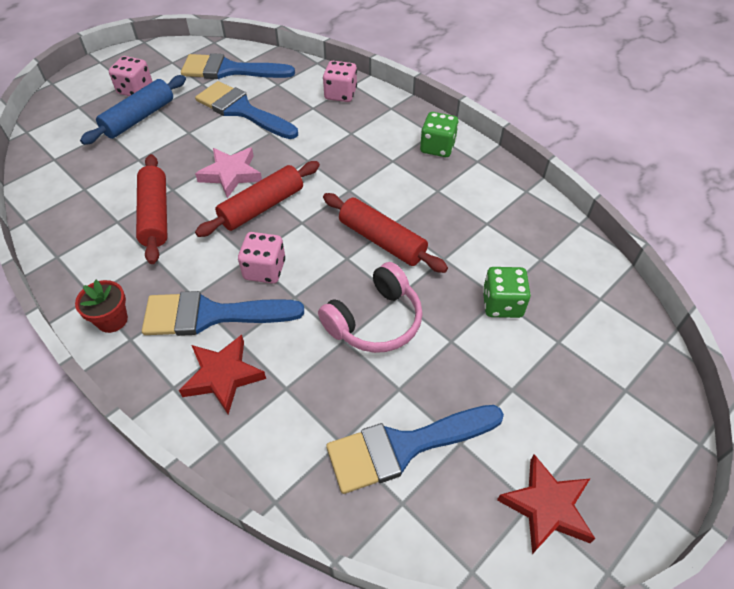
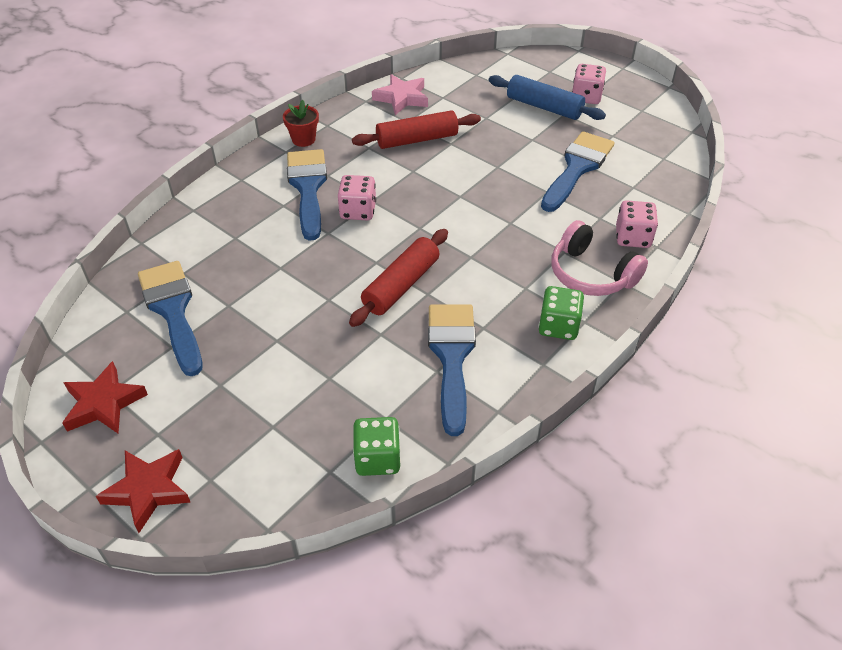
camera: 85 degrees right, 5 degrees down
(223, 376) = (248, 202): red star -> red star (148, 490)
(229, 70) = (644, 150): blue brush -> blue brush (451, 357)
(231, 174) = (477, 174): pink star -> pink star (401, 98)
(262, 207) = (436, 199): red rolling pin -> none
(375, 321) = (300, 286): pink headphones -> pink headphones (591, 274)
(502, 304) = (321, 380): green dice -> green dice (377, 458)

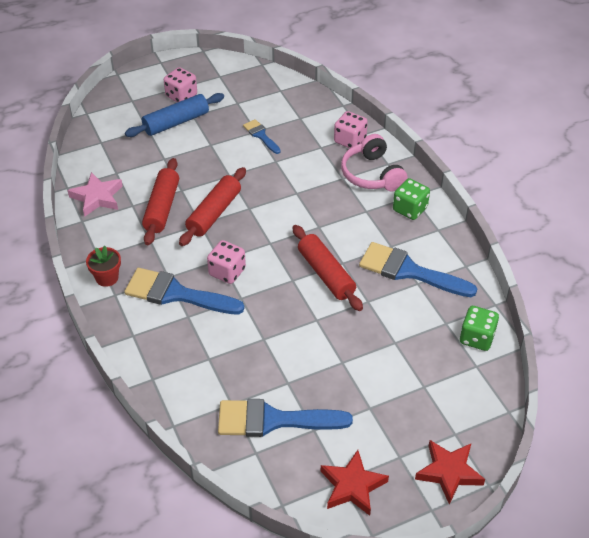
camera: 65 degrees left, 0 degrees up
(434, 175) = (214, 213): none -> red rolling pin
(577, 168) = (261, 135): blue brush -> blue brush, size x0.52
(591, 274) = (372, 174): pink headphones -> pink headphones turned 90 degrees clockwise

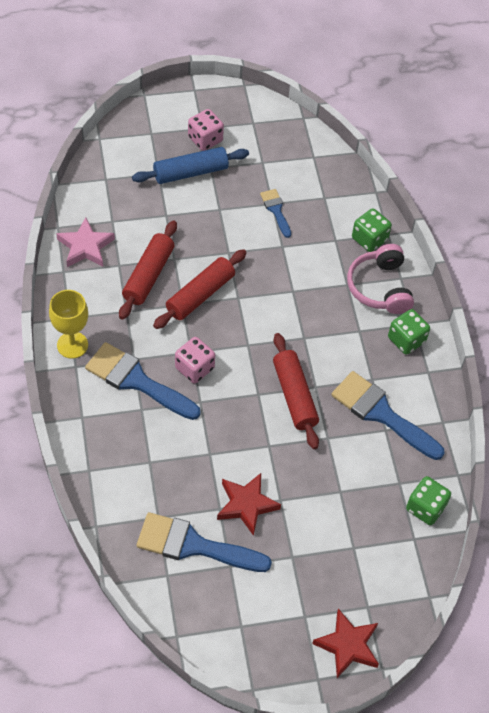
camera: 10 degrees right, 10 degrees up
(107, 278) = (72, 345): red flower pot -> yellow goblet
(350, 140) = (369, 239): pink dice -> green dice
(352, 486) = (249, 634): red star -> red star (246, 505)

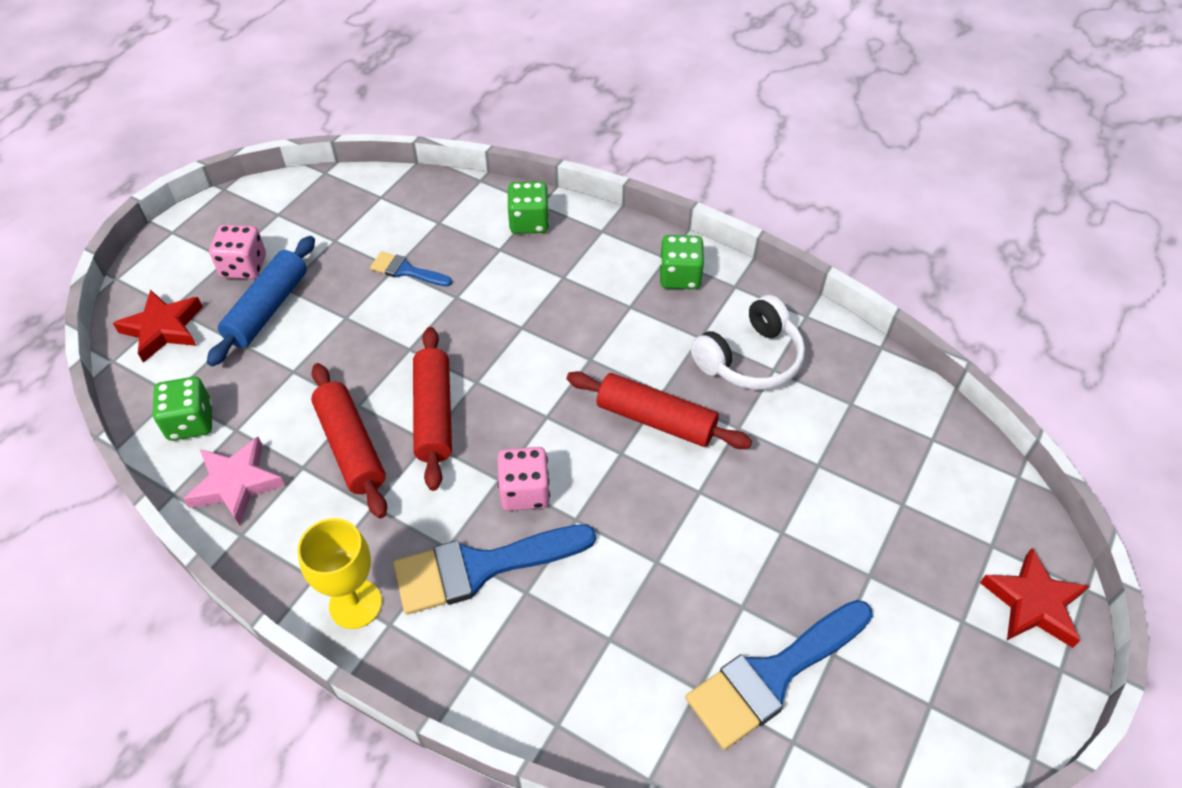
camera: 45 degrees left, 5 degrees down
(246, 505) = (760, 573): red star -> red star (163, 329)
(380, 287) = (595, 254): pink headphones -> none
(381, 414) = (750, 359): blue brush -> white headphones
(425, 508) = (901, 402): green dice -> green dice (190, 422)

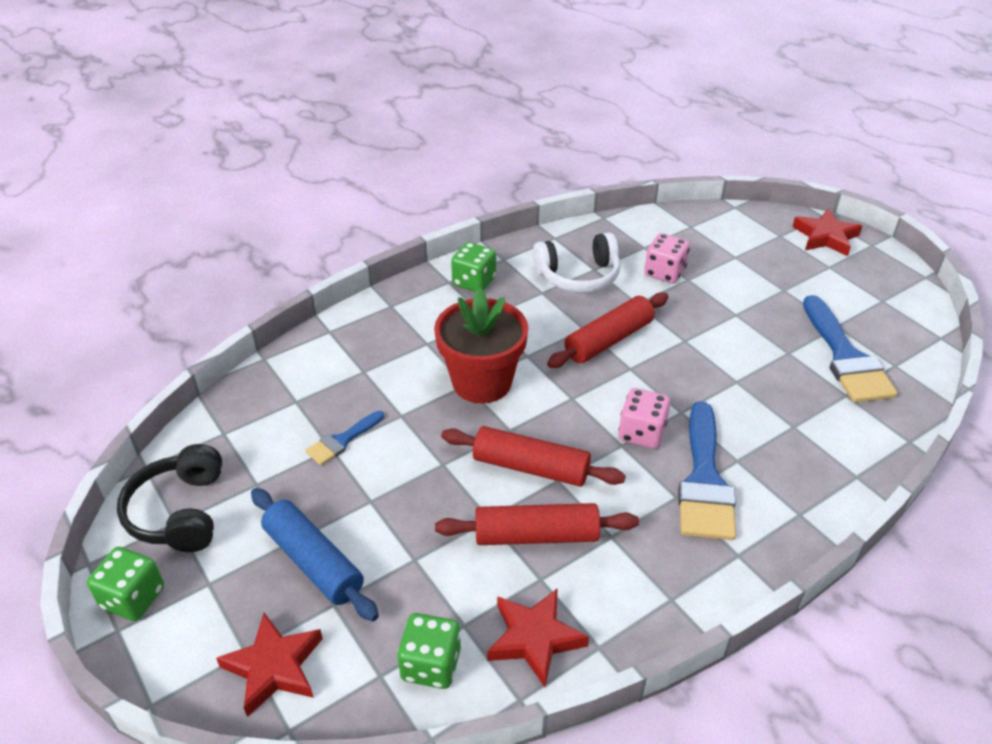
camera: 65 degrees left, 10 degrees down
(236, 484) = (535, 638): pink star -> red star
(244, 266) = (233, 570): pink dice -> pink dice (664, 272)
(288, 211) = (179, 512): none -> black headphones
(355, 604) = (710, 574): yellow goblet -> none
(529, 222) = (346, 344): green dice -> green dice (133, 598)
(531, 337) = (482, 382): none -> red flower pot
(750, 359) = (578, 276): white headphones -> white headphones turned 90 degrees clockwise

